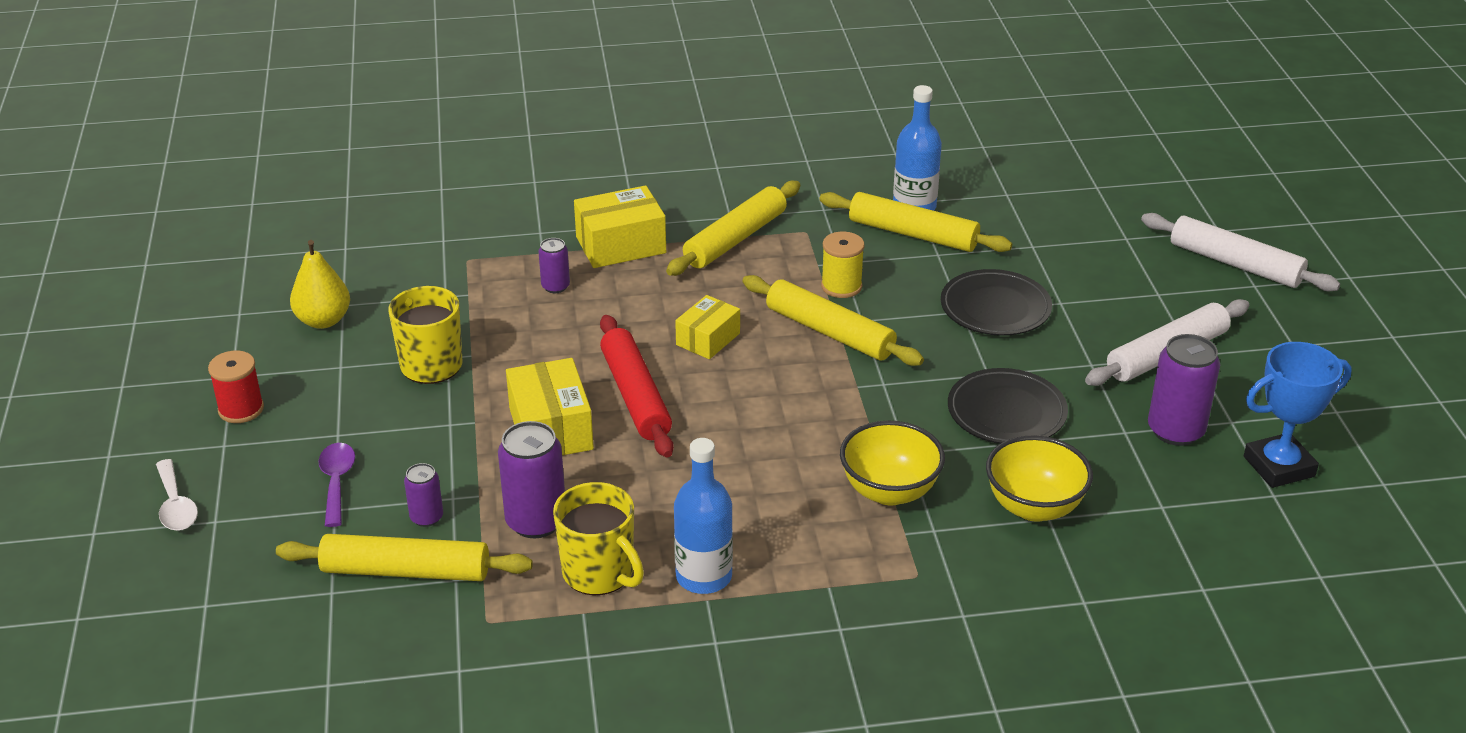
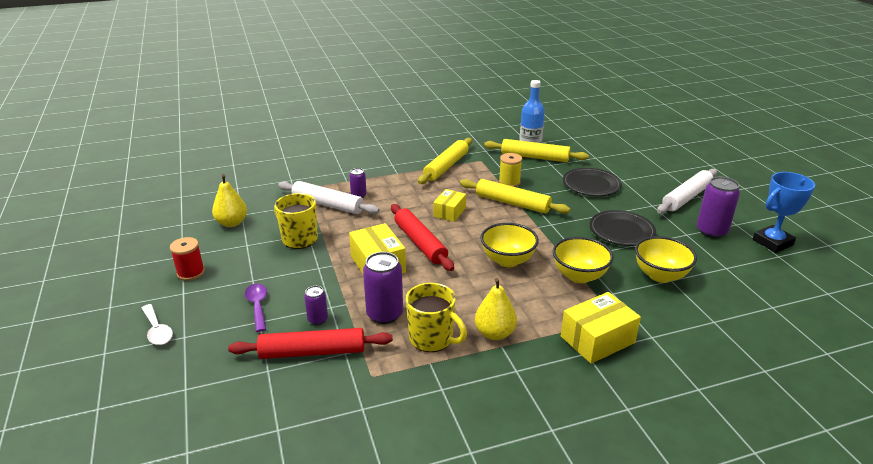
camera: 10 degrees left, 5 degrees down
(405, 571) = (312, 352): yellow rolling pin -> red rolling pin
(621, 245) = (387, 174): yellow box -> yellow box (597, 339)
(704, 576) = (494, 333): blue bottle -> yellow pear
(776, 447) = (507, 260): none -> yellow bowl
(1235, 264) = (695, 156): white rolling pin -> white rolling pin (327, 204)

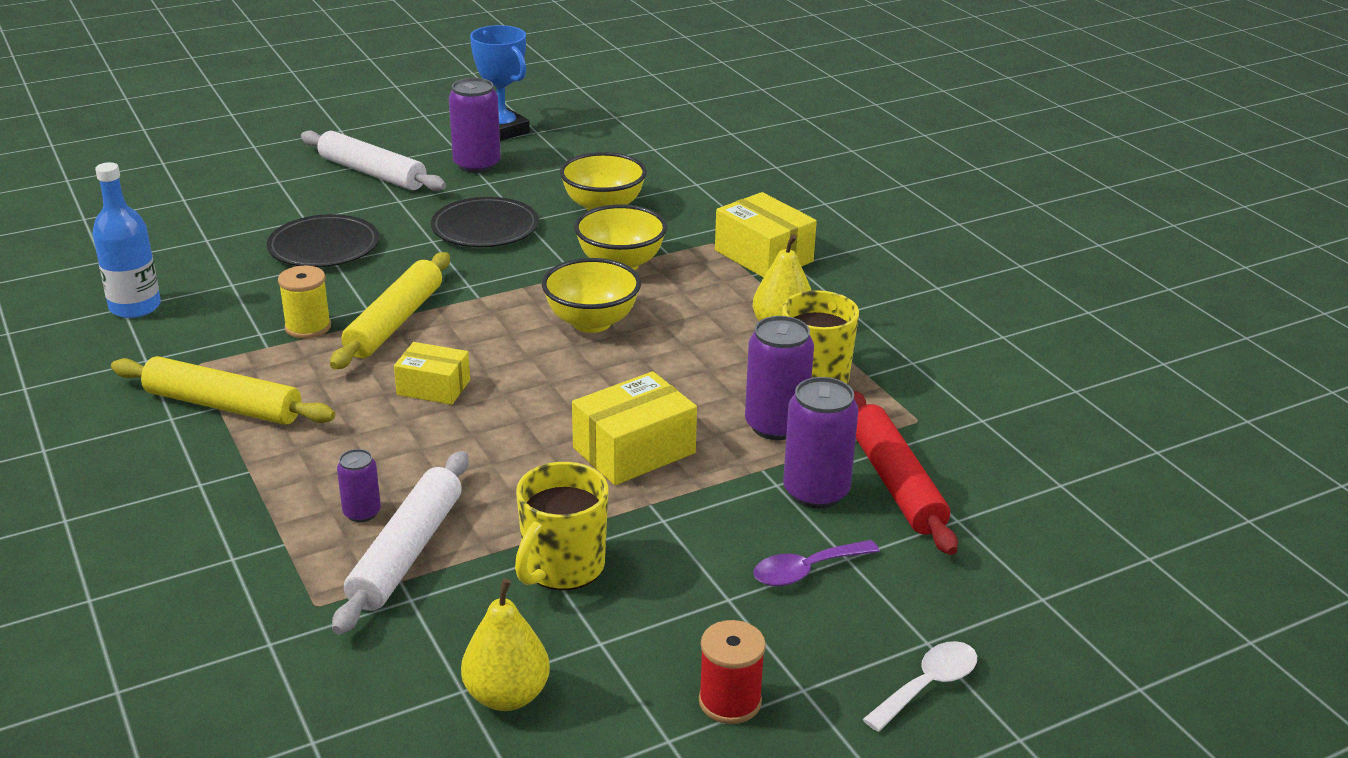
camera: 100 degrees left, 0 degrees up
(318, 319) = (816, 492): purple can -> purple can, size x1.82
(420, 243) = (552, 411): red rolling pin -> none
(535, 157) = (193, 301): yellow rolling pin -> none

